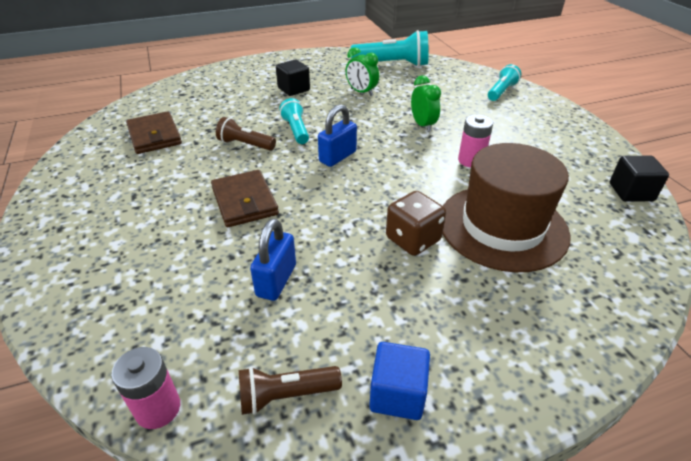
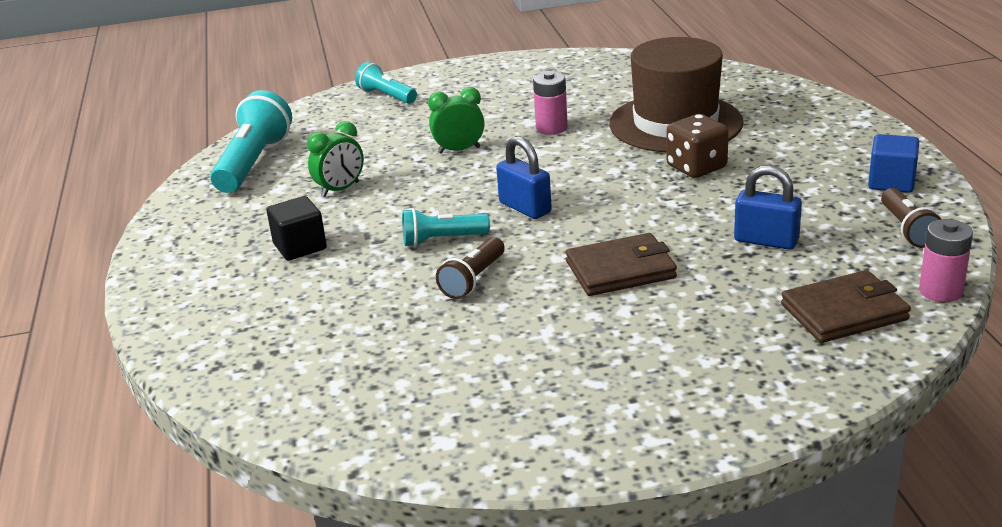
camera: 80 degrees left, 10 degrees down
(155, 136) = (418, 371): brown wallet -> brown wallet (844, 312)
(631, 192) = (623, 62): black cube -> none

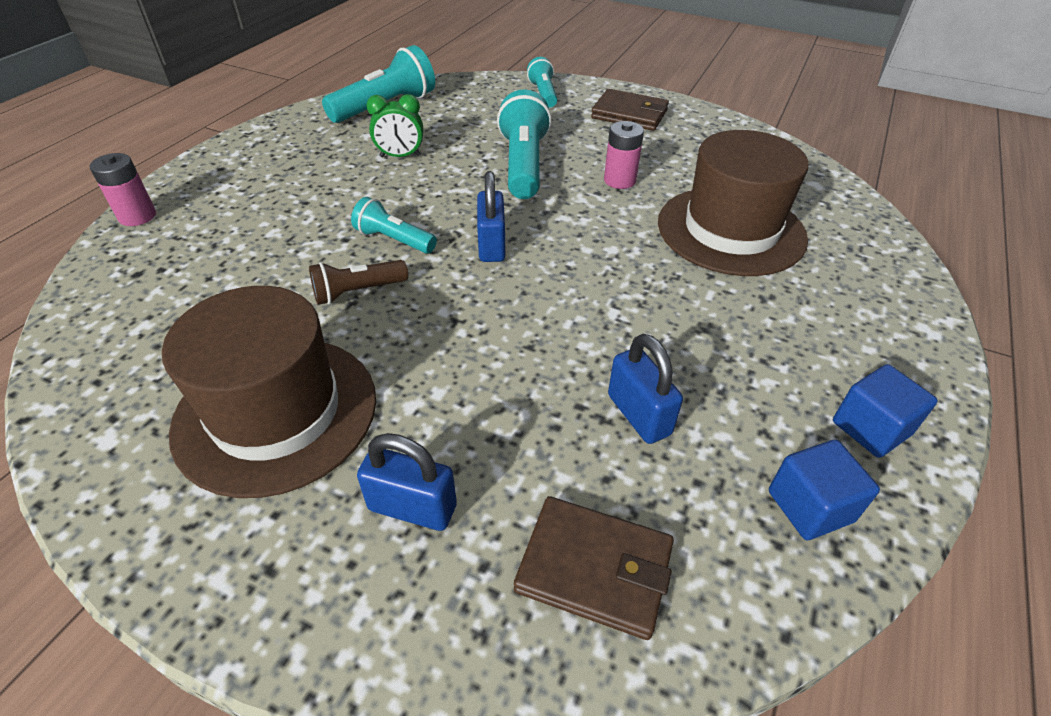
camera: 35 degrees right, 15 degrees up
(300, 247) = (307, 190): black cube -> none
(459, 150) = (523, 165): green clock -> turquoise flashlight
(540, 362) = (276, 412): none -> brown hat
(620, 270) = (470, 358): brown wallet -> brown wallet (629, 114)
(696, 167) = (686, 287): brown dice -> none
(709, 348) = (412, 507): none -> blue padlock
(907, 229) = (810, 506): brown flashlight -> blue cube
(940, 291) = (740, 628): pink battery -> pink battery (137, 216)

